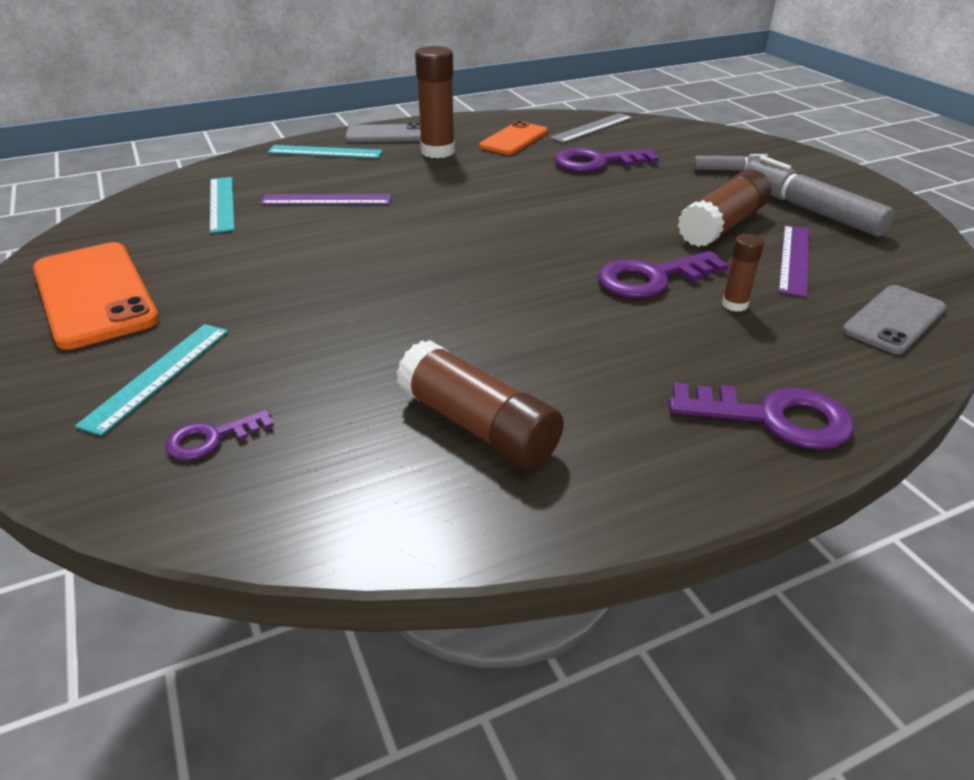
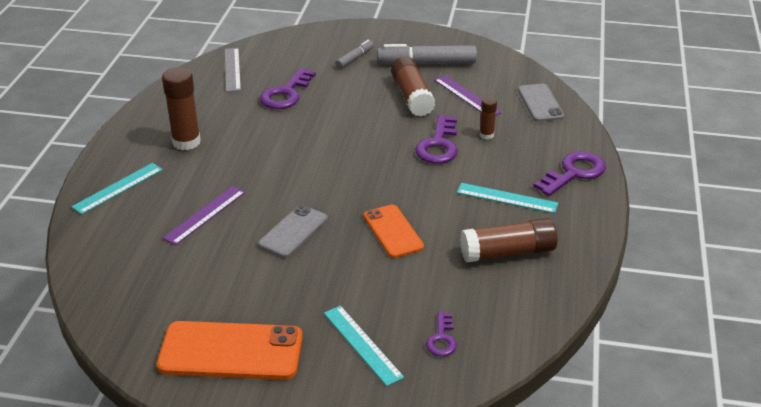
camera: 55 degrees left, 0 degrees up
(222, 203) = (151, 261): turquoise ruler -> turquoise ruler (507, 198)
(385, 134) = (123, 151): grey phone -> grey phone (293, 231)
(514, 139) = (208, 105): orange phone -> orange phone (393, 231)

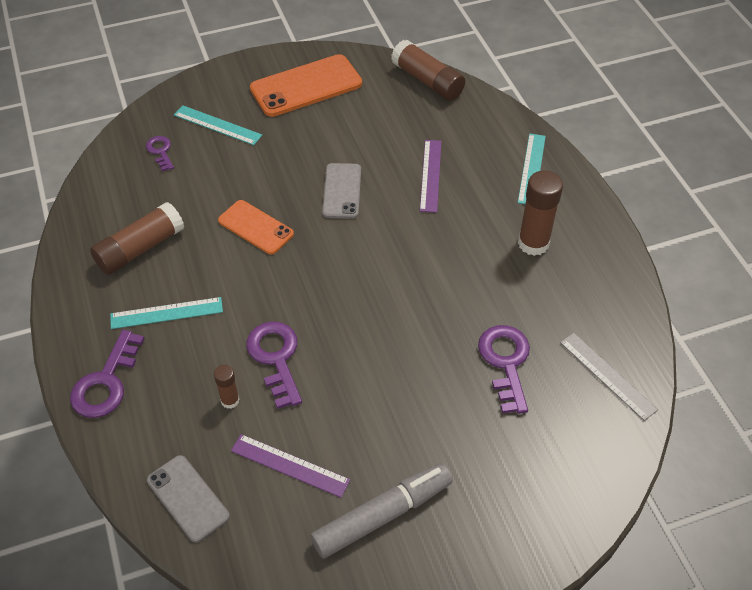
camera: 150 degrees right, 15 degrees up
(354, 58) = (483, 476): grey marker -> none
(412, 97) = (357, 430): brown glue stick -> brown glue stick (427, 81)

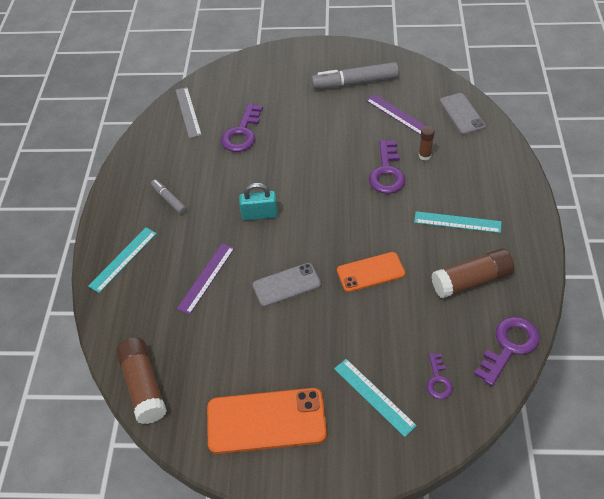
camera: 155 degrees left, 0 degrees up
(106, 382) = (506, 187): purple key -> purple key (509, 346)
(255, 227) = (370, 272): orange phone -> orange phone turned 75 degrees counterclockwise
(342, 191) = (286, 285): grey phone -> grey phone turned 45 degrees clockwise
(413, 256) = (259, 214): none -> turquoise padlock
(533, 243) = (169, 199): brown glue stick -> grey marker

